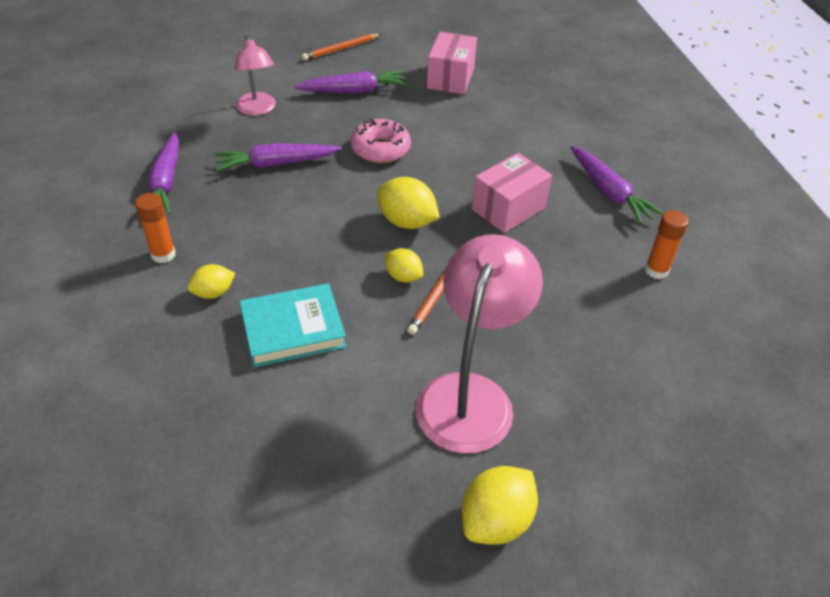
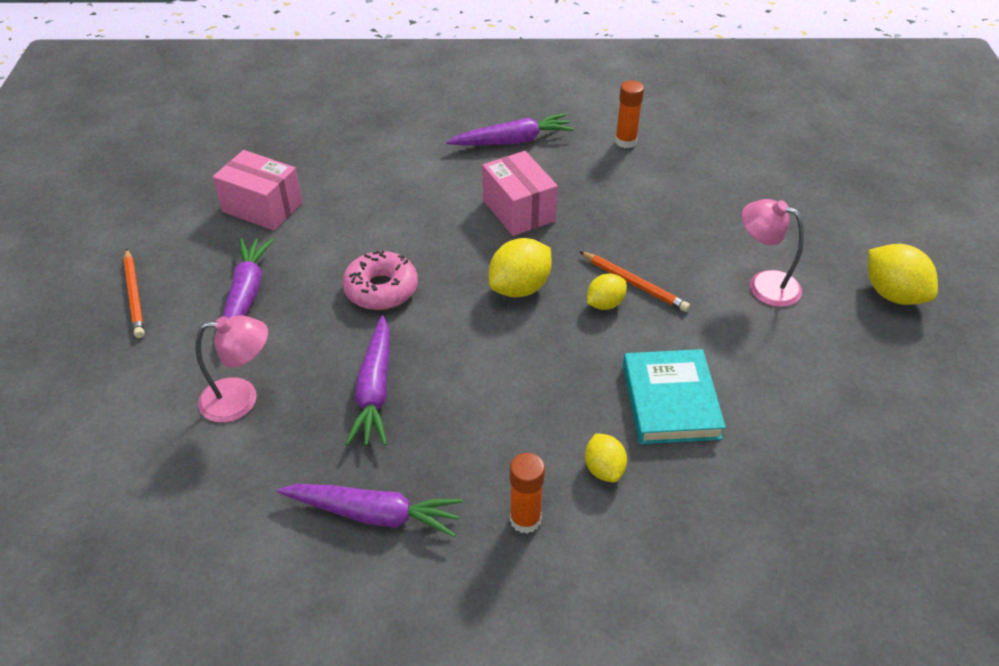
camera: 75 degrees left, 0 degrees up
(470, 395) = (764, 284): pink lamp -> pink lamp, size x0.58

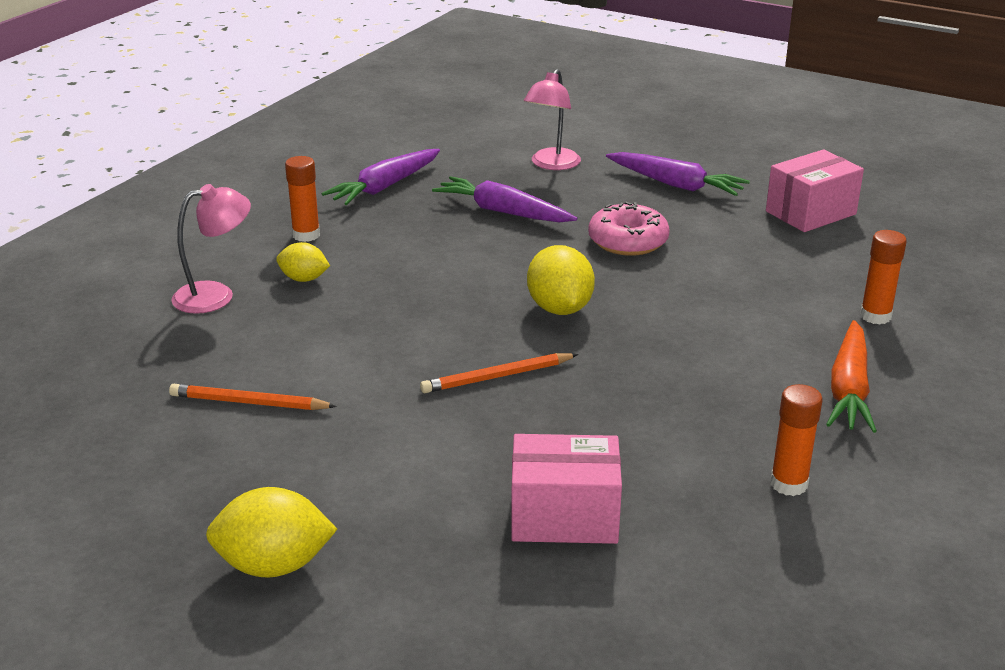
camera: 120 degrees right, 15 degrees down
(134, 295) = (718, 146): orange pencil -> orange pencil (249, 402)
(413, 148) = (875, 316): none -> orange glue stick
(512, 141) = (849, 389): purple carrot -> orange carrot
(518, 210) = (692, 347): pink box -> pink box (564, 516)
(605, 304) = (486, 348): yellow lemon -> none
(670, 401) = (326, 335): turquoise book -> none
(764, 284) = (403, 466): pink lamp -> pink lamp (216, 295)

